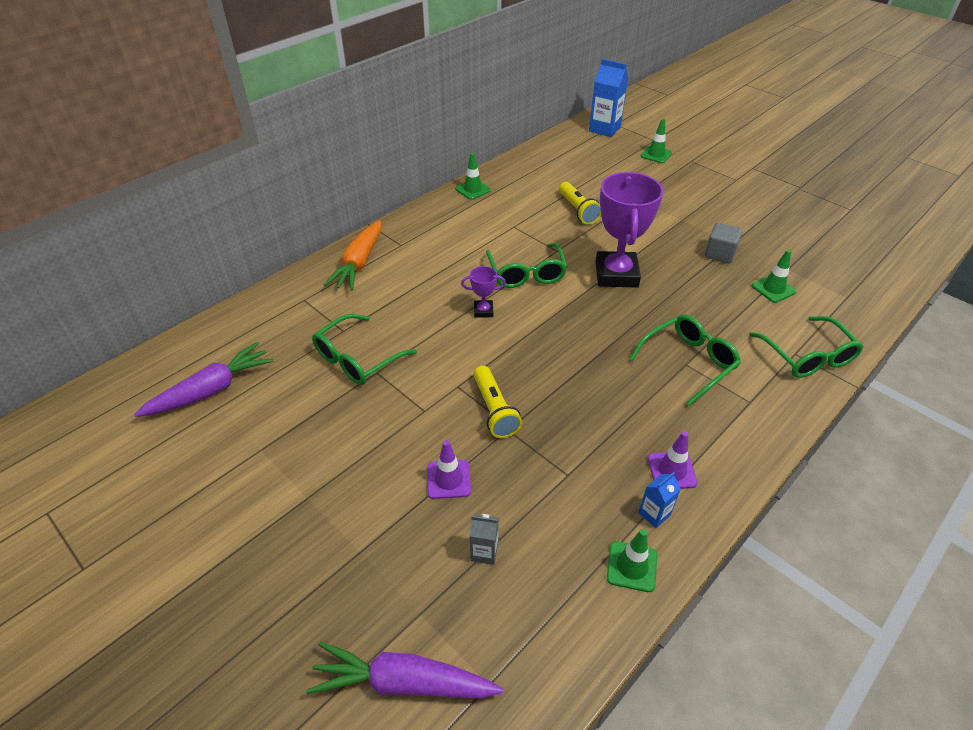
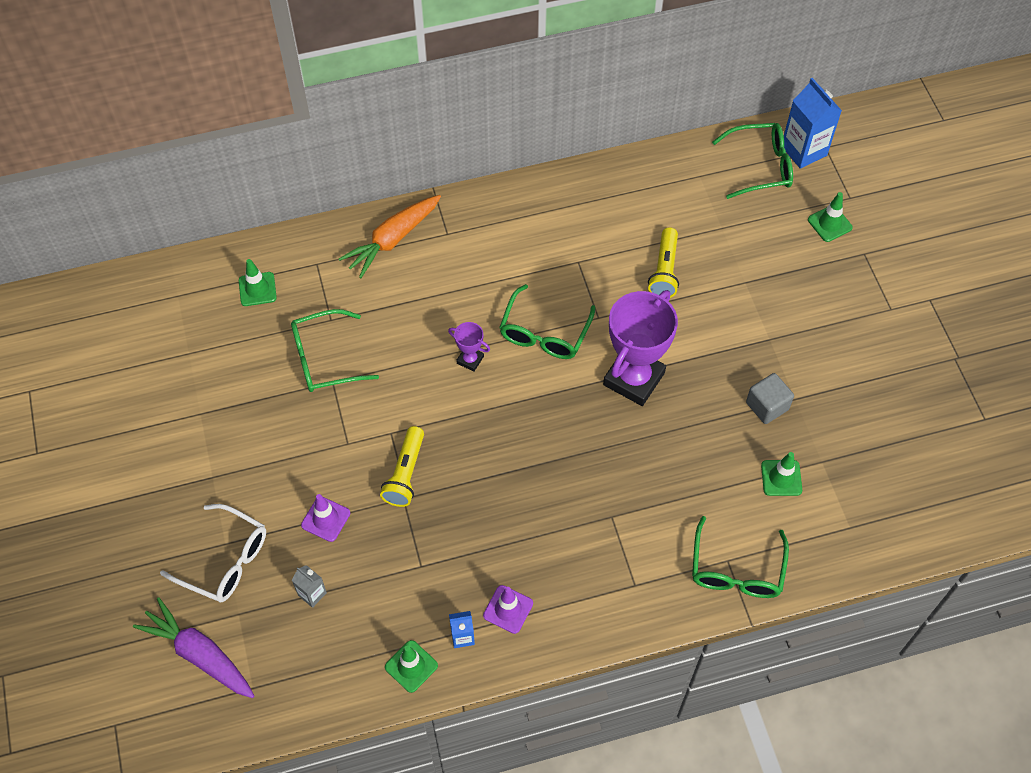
camera: 30 degrees right, 15 degrees up
(212, 390) = (191, 332): purple carrot -> none
(369, 568) = (224, 560): none -> white glasses
(473, 190) = (573, 185): green traffic cone -> green traffic cone (257, 289)
(688, 363) = (614, 516): green glasses -> green glasses (759, 166)

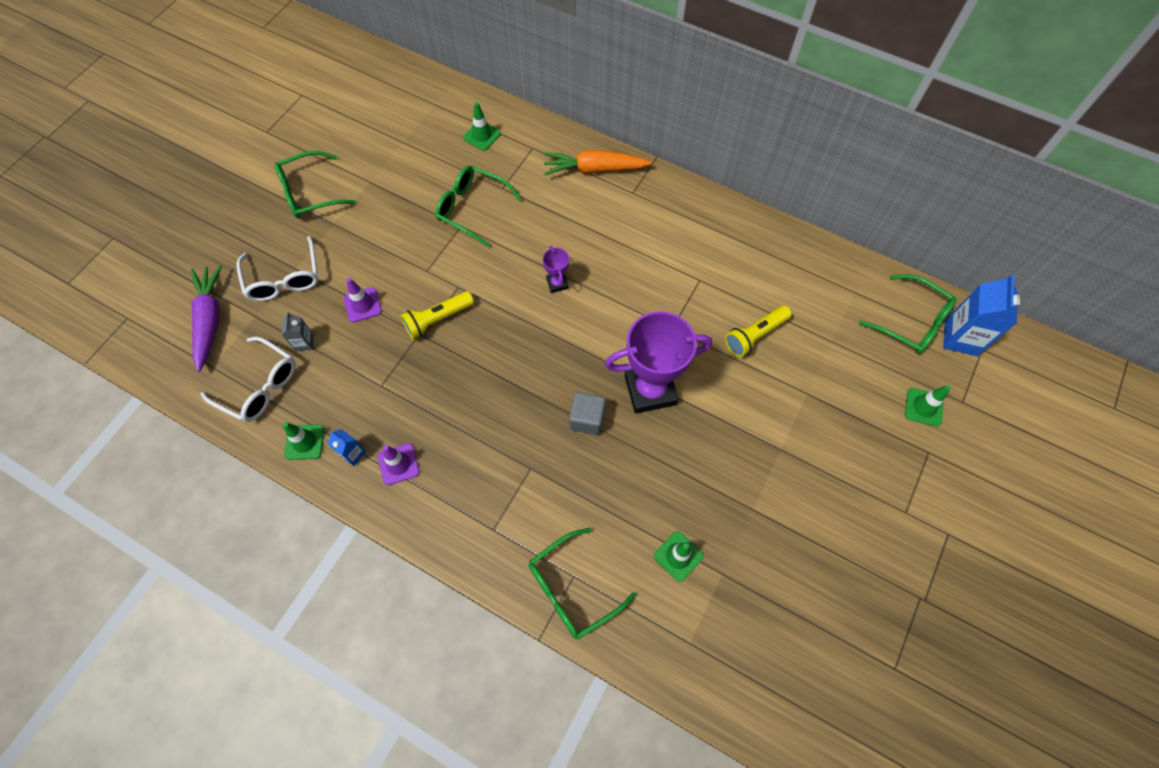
camera: 45 degrees right, 5 degrees up
(315, 663) = (258, 386): none -> white glasses
(545, 332) = (625, 307): green glasses -> green glasses (310, 193)
(767, 406) = (725, 495): grey cube -> grey cube (587, 419)

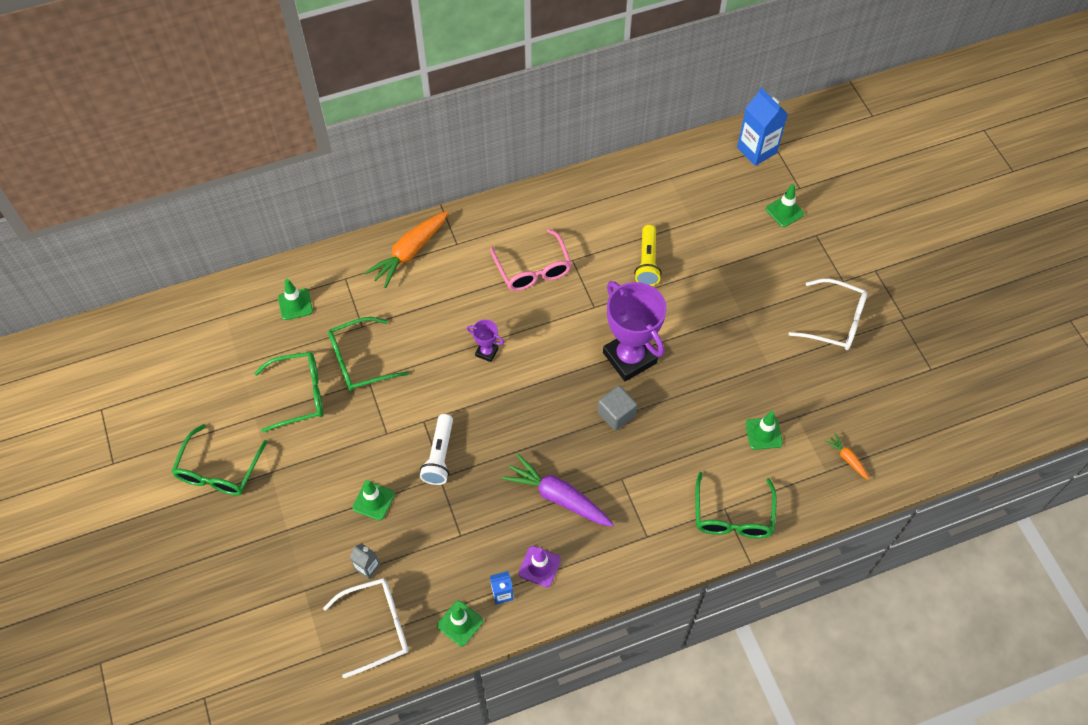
camera: 50 degrees left, 5 degrees down
(210, 319) = (273, 628): purple carrot -> purple carrot (557, 496)
(284, 278) = (288, 544): white glasses -> white glasses (834, 321)
(363, 305) = (373, 501): purple traffic cone -> green traffic cone
(438, 319) = (439, 455): yellow flashlight -> white flashlight
(650, 390) = (629, 358): purple trophy -> purple trophy turned 60 degrees counterclockwise
(663, 258) = (533, 268): none -> pink glasses
(721, 653) = (847, 458): none -> orange carrot
(910, 321) = (720, 166): green glasses -> green glasses (298, 395)

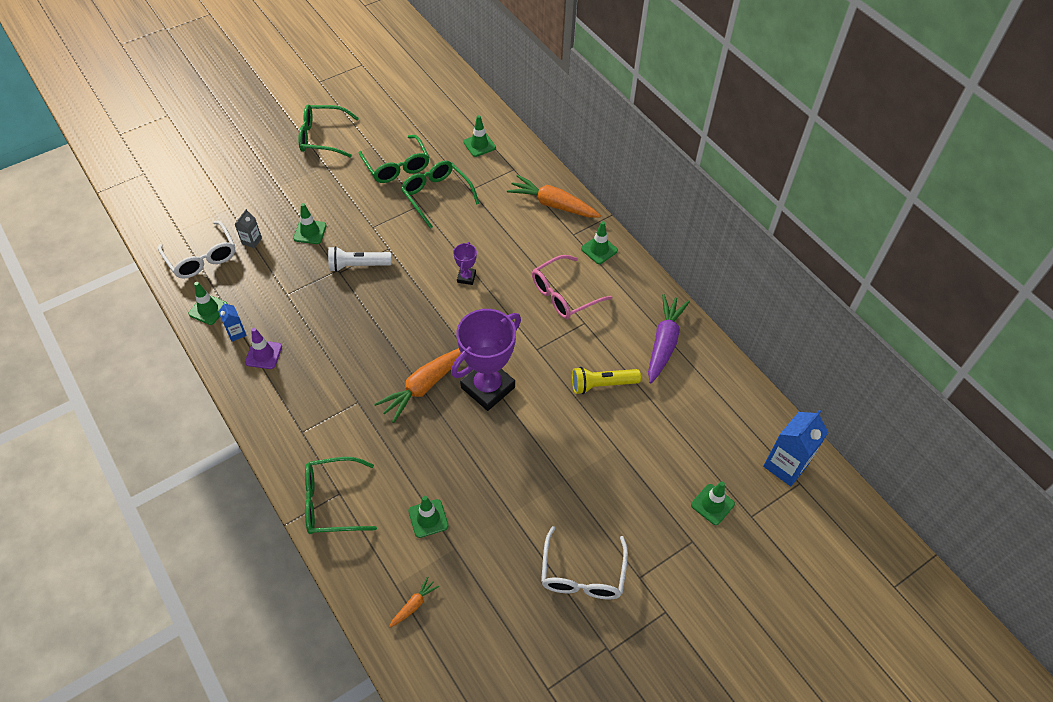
camera: 75 degrees right, 5 degrees down
(484, 226) = (599, 250): none -> green traffic cone
(557, 496) = (332, 355): purple carrot -> purple carrot (664, 342)
(616, 414) = (424, 386): grey cube -> orange carrot

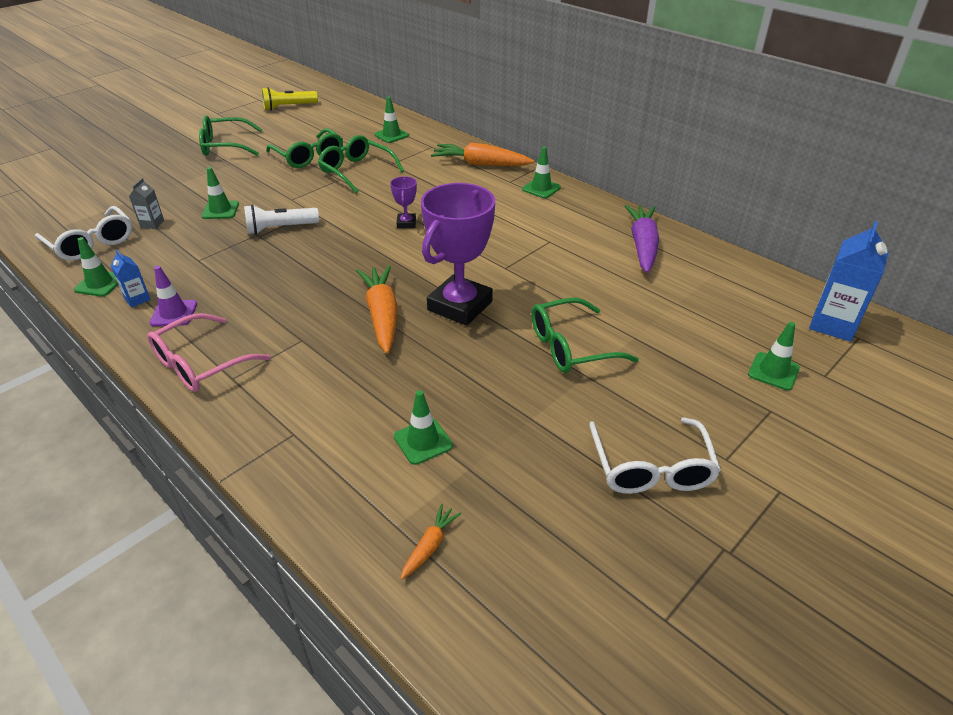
camera: 10 degrees left, 15 degrees down
(333, 502) = (286, 444): green glasses -> green glasses (572, 346)
(424, 386) = (382, 315): orange carrot -> orange carrot turned 135 degrees clockwise
(564, 294) = (519, 223): pink glasses -> pink glasses (201, 363)
(602, 385) = (591, 286): yellow flashlight -> yellow flashlight (289, 107)

